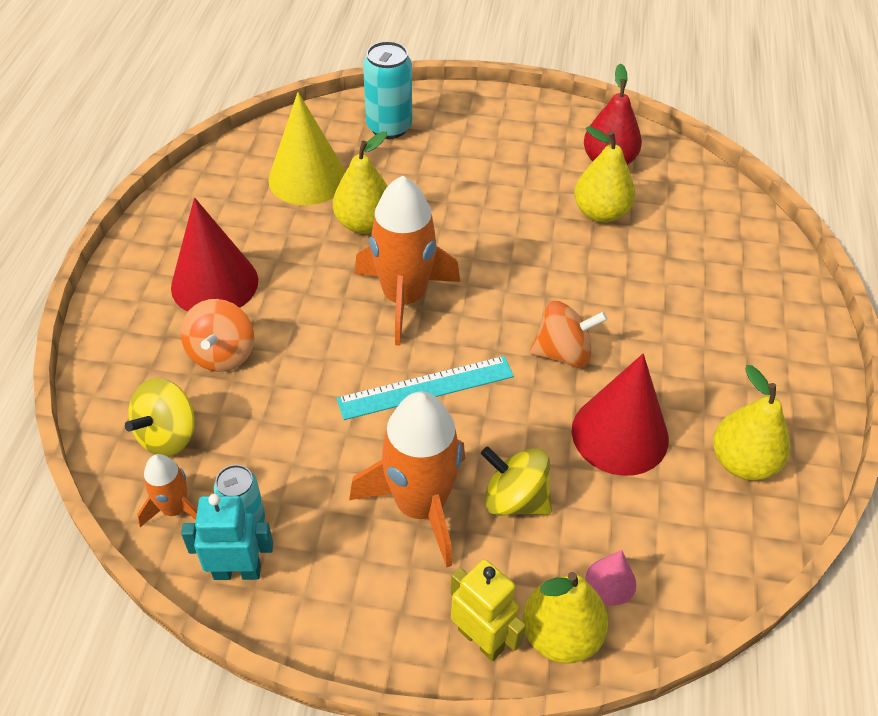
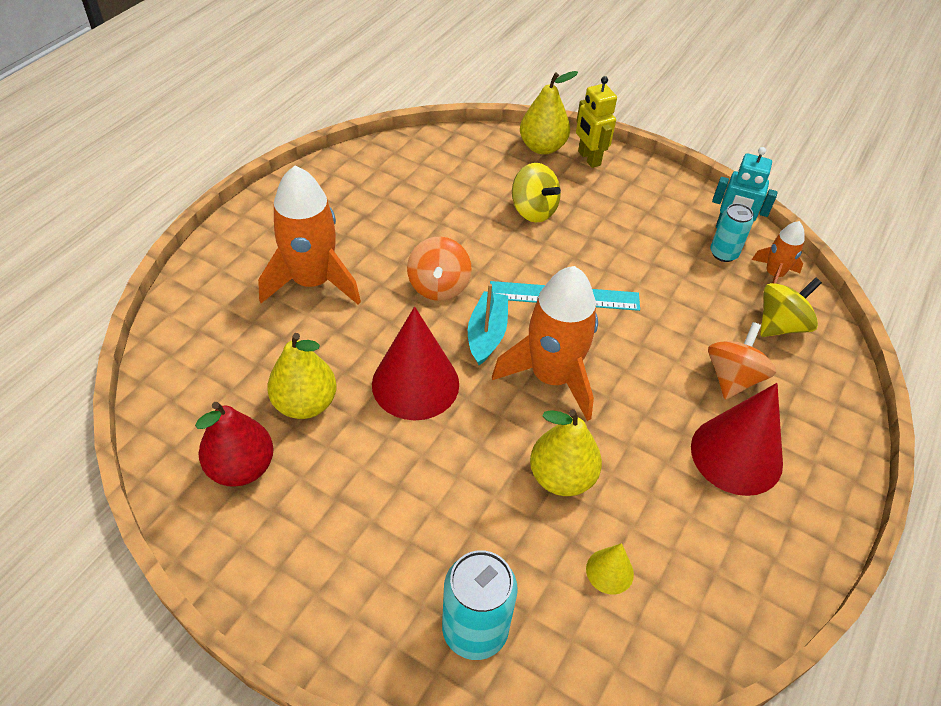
camera: 160 degrees left, 0 degrees up
(307, 178) = (609, 571): yellow cone -> yellow cone, size x0.47
(420, 505) = (599, 226): orange rocket -> orange rocket (312, 282)
(485, 319) = (487, 334): none -> turquoise boat
(563, 353) = (439, 286): orange spinning top -> orange spinning top turned 105 degrees counterclockwise
(610, 581) = (498, 158): pink cone -> none
(620, 434) = (436, 222): red cone -> red cone (415, 384)
(742, 462) = (366, 184): yellow pear -> none

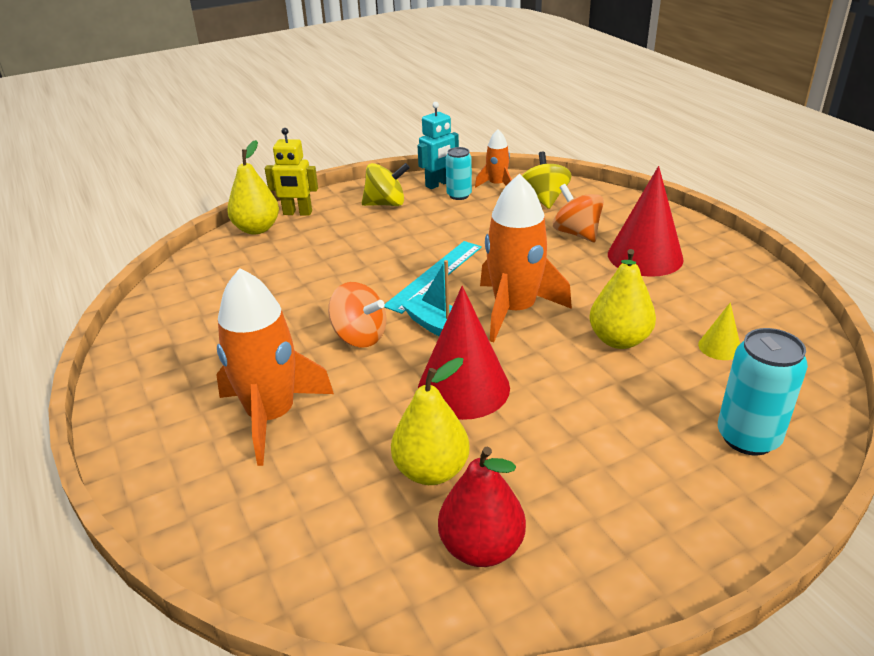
camera: 55 degrees left, 15 degrees down
(533, 210) = (324, 258): yellow spinning top -> yellow spinning top (386, 204)

